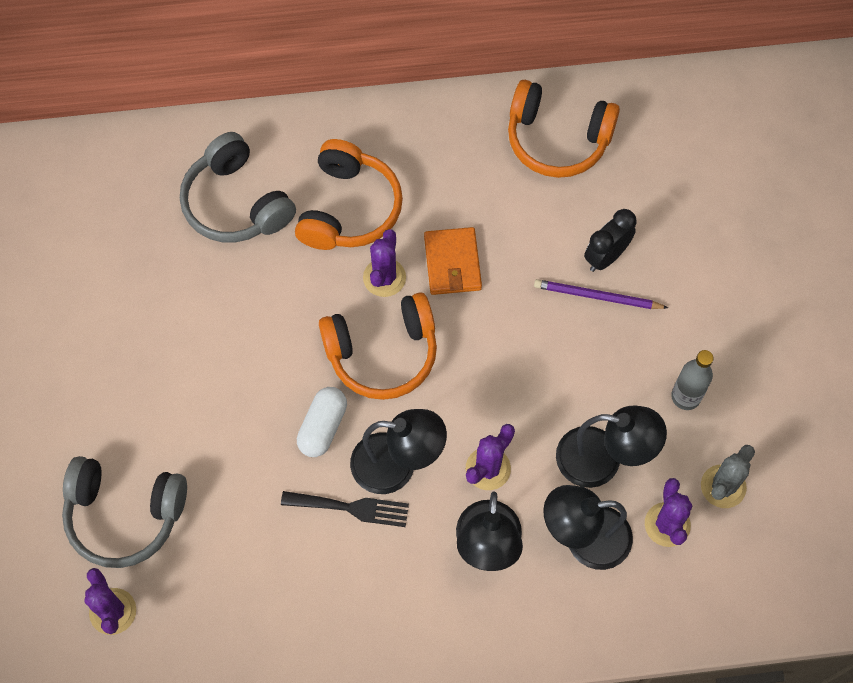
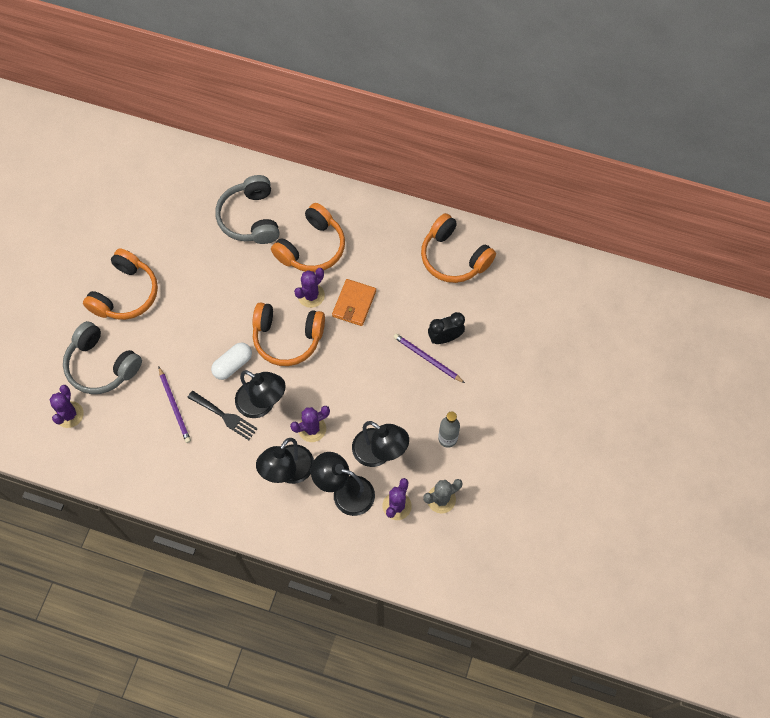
camera: 25 degrees right, 0 degrees up
(105, 392) = (125, 294): none -> orange headphones
(268, 526) = (174, 406): none -> purple pencil

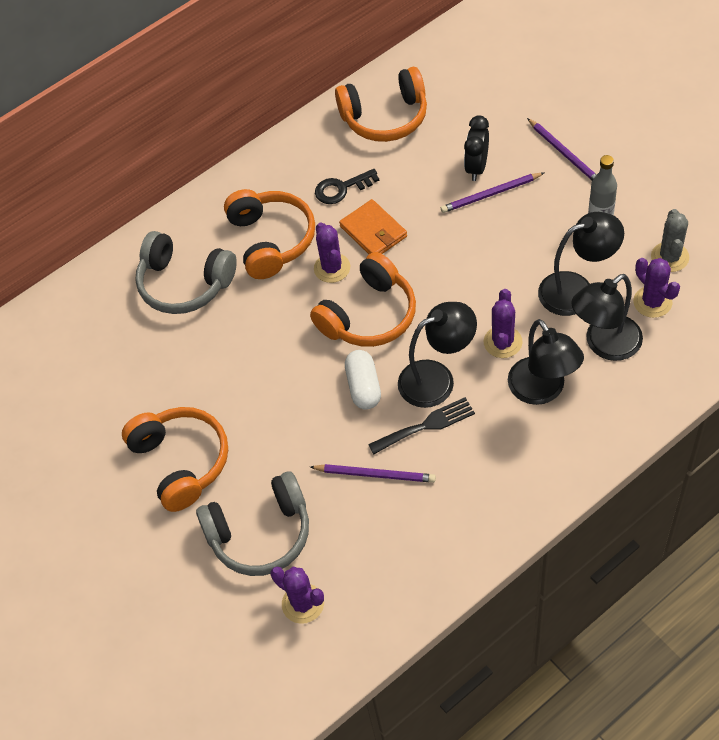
camera: 50 degrees left, 10 degrees down
(377, 265) = (341, 188): none -> black key
(491, 387) = (565, 154): none -> purple pencil

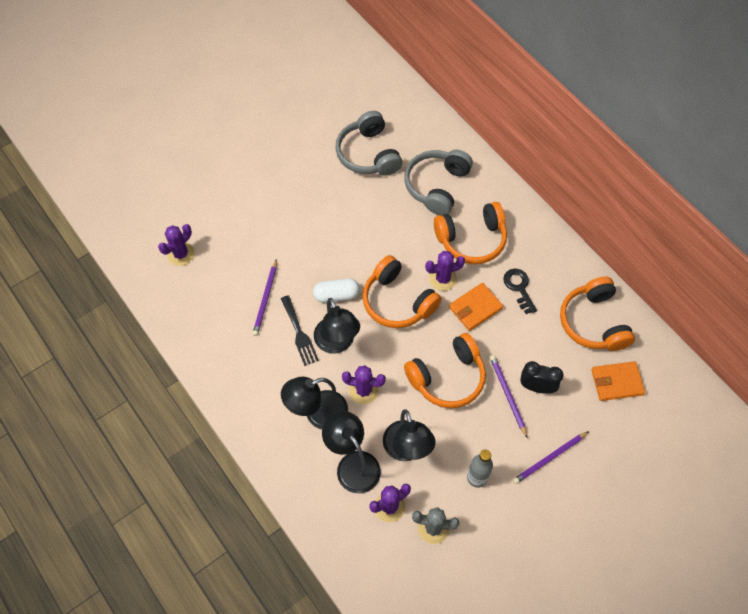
camera: 85 degrees right, 5 degrees up
(181, 462) = (293, 187): orange headphones -> orange headphones (447, 378)
(260, 534) = (233, 231): grey headphones -> grey headphones (368, 154)
(461, 96) = (616, 382): none -> orange wallet

